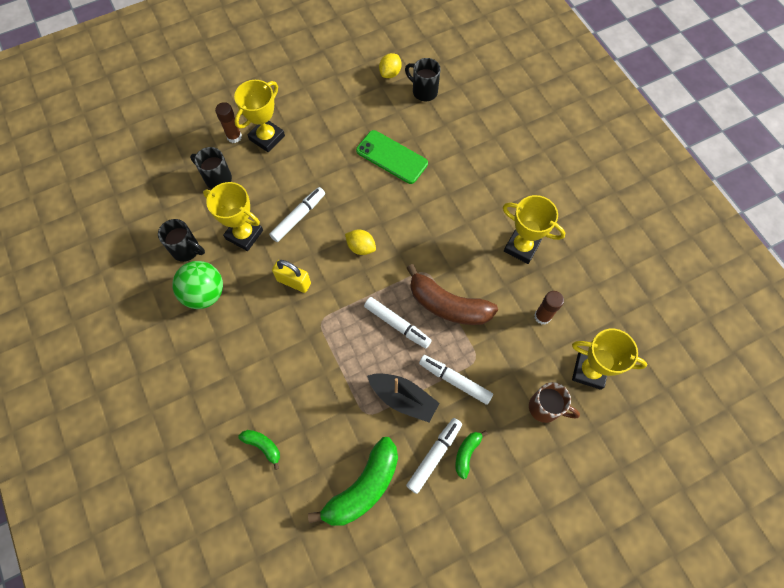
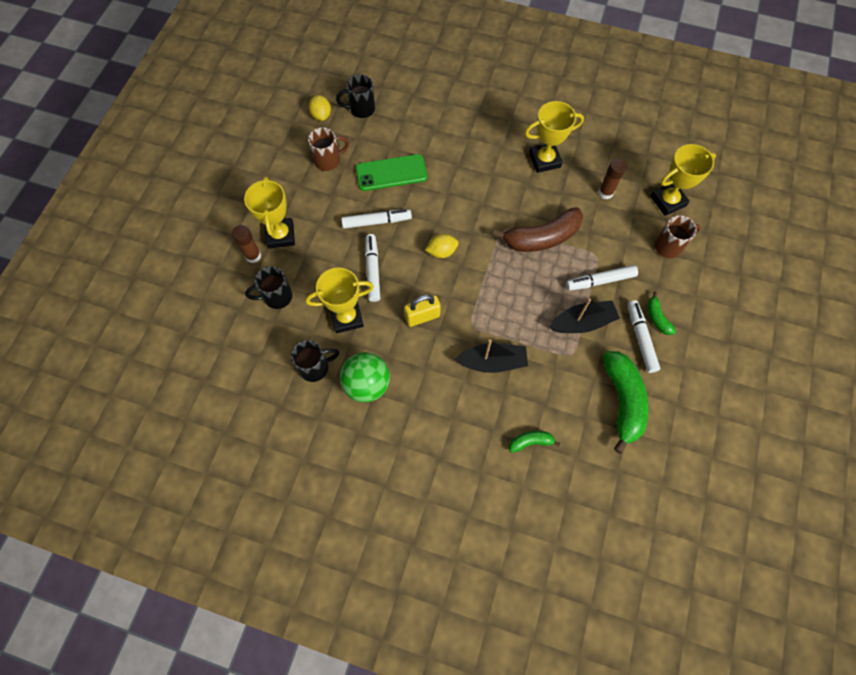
camera: 45 degrees left, 0 degrees up
(303, 362) = (492, 362): none -> black boat
(358, 111) = (328, 160): none -> brown mug
(397, 324) = (524, 280): white marker -> white marker (376, 221)

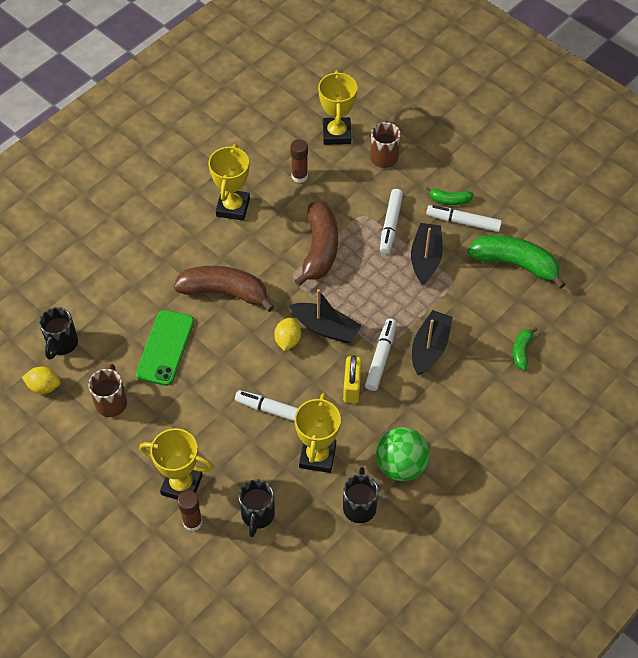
camera: 65 degrees left, 10 degrees down
(376, 221) = (218, 385): white marker -> white marker (381, 358)
(462, 189) = (224, 292): none -> brown banana
(468, 274) = (325, 328): none -> black boat

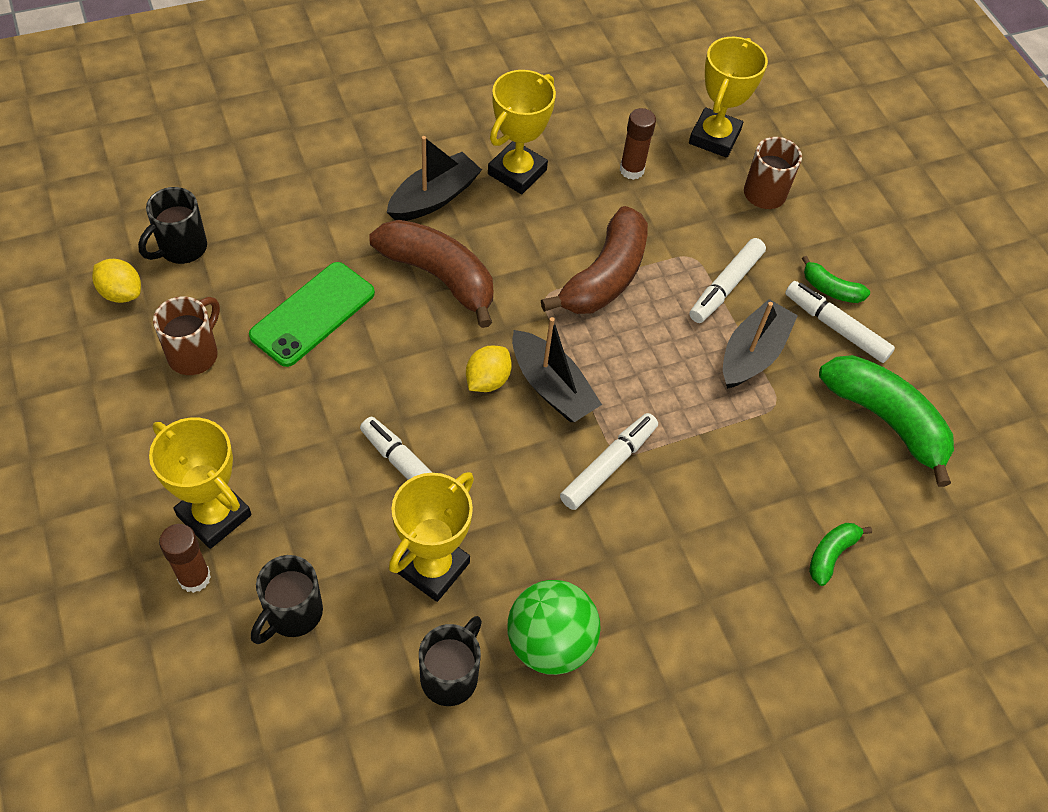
camera: 20 degrees right, 0 degrees up
(352, 387) = (541, 489): yellow padlock -> none
(429, 348) = (690, 484): black boat -> black boat (434, 198)

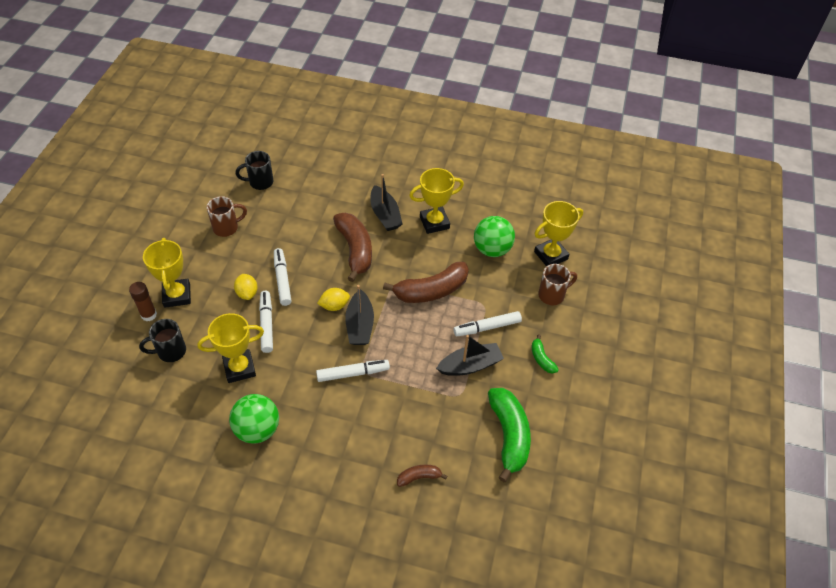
camera: 40 degrees right, 5 degrees down
(121, 293) = (221, 188): yellow lemon -> yellow lemon (247, 293)
(313, 314) = (287, 237): green phone -> none
(434, 198) = (385, 215): black boat -> black boat turned 75 degrees clockwise
(450, 676) = (206, 415): black mug -> none
(631, 170) = (492, 249): brown glue stick -> green ball
(831, 554) = (419, 477): green banana -> brown banana
(835, 327) = (526, 378): white marker -> white marker (282, 280)

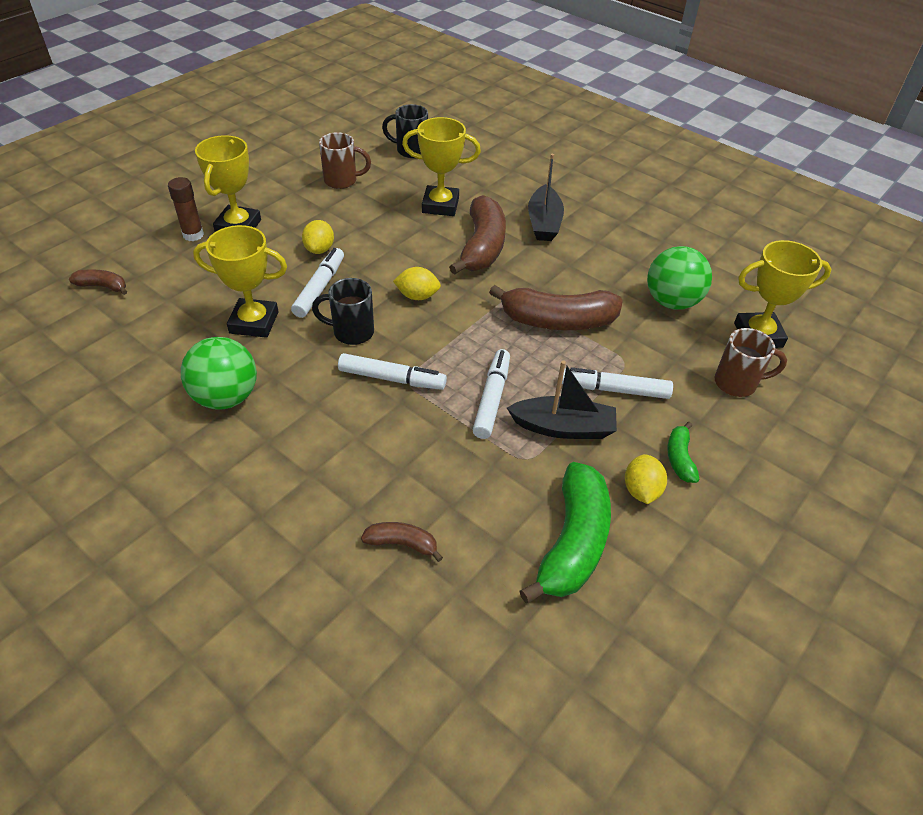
camera: 25 degrees right, 5 degrees down
(113, 382) = (103, 286): none -> brown banana
(170, 351) = (188, 278): black mug -> black mug (351, 332)
(282, 280) = (371, 249): white marker -> white marker (491, 399)
(360, 325) = (436, 327): black boat -> none
(434, 222) = (605, 249): yellow trophy -> yellow trophy (440, 205)
(530, 388) = (641, 490): none -> yellow lemon

